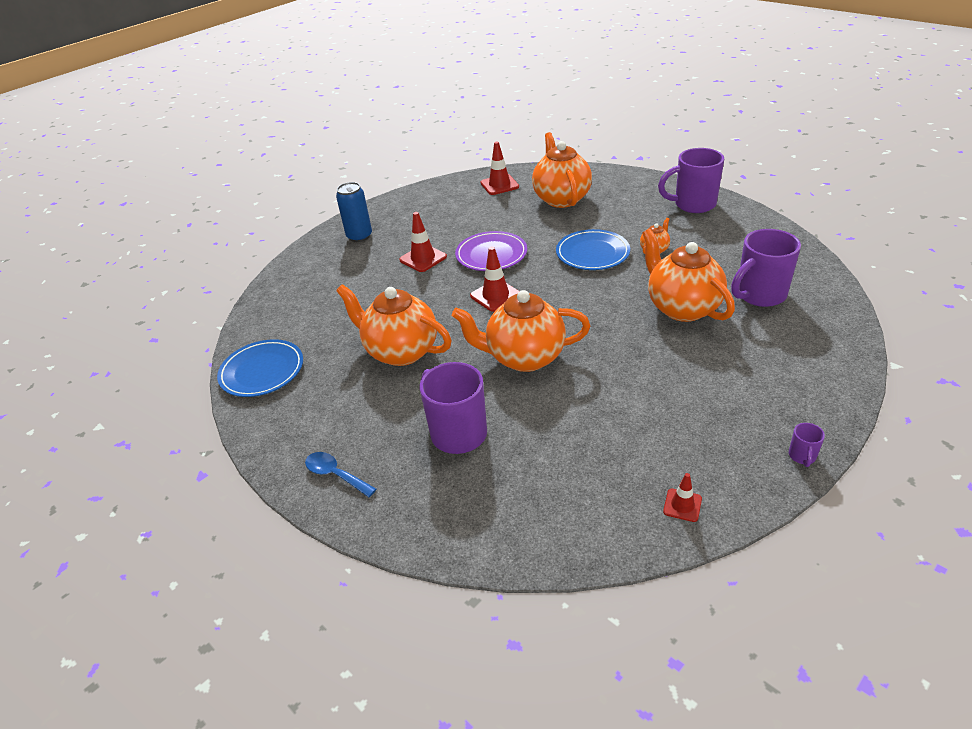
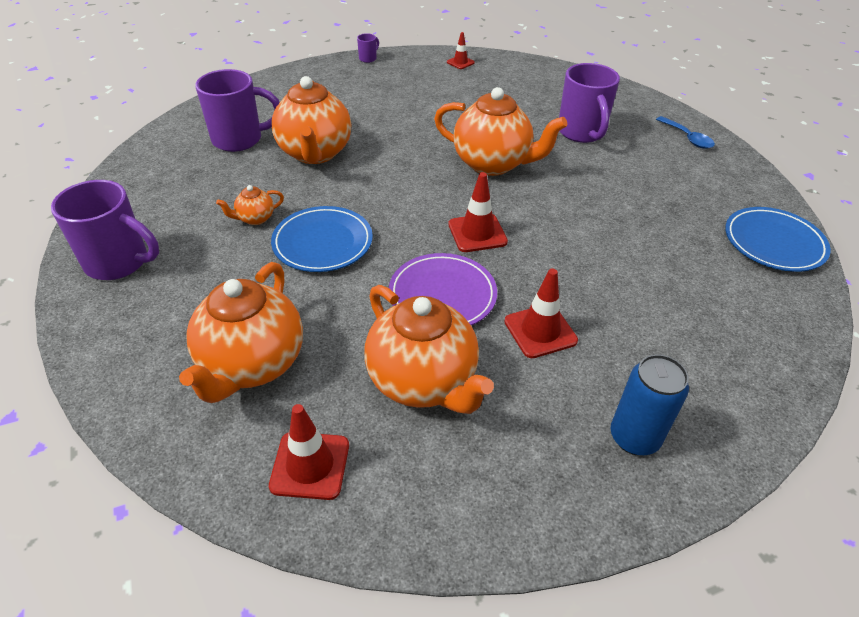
camera: 160 degrees left, 5 degrees up
(400, 351) = (611, 210): orange teapot -> orange teapot (423, 381)

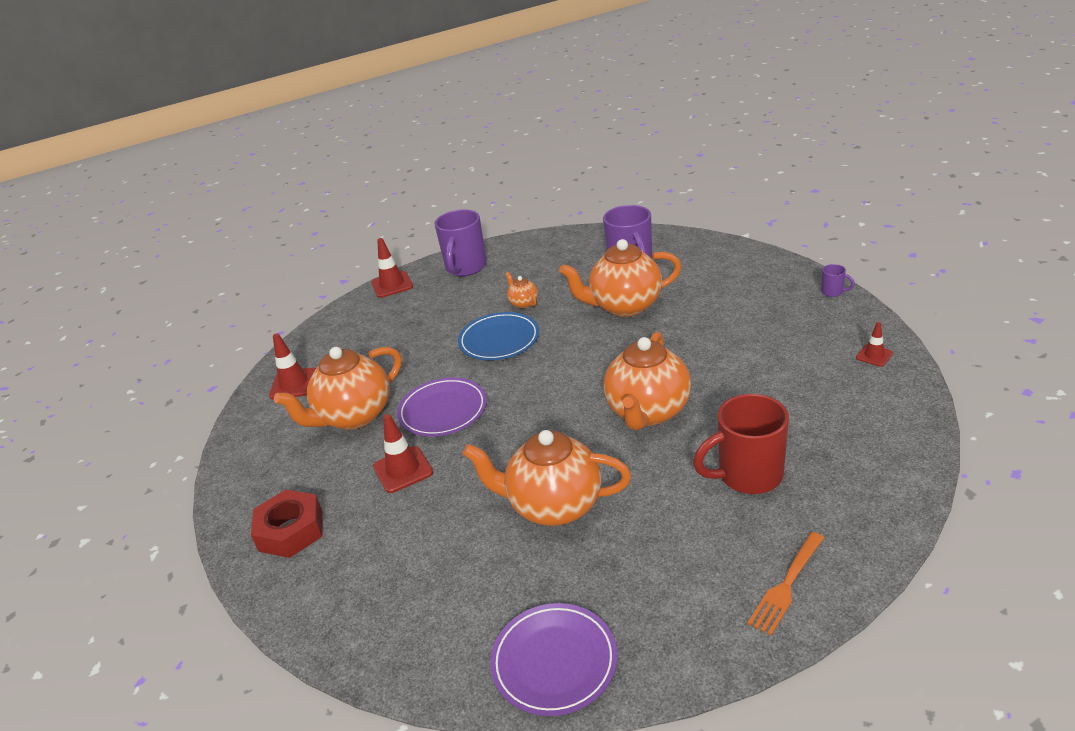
camera: 90 degrees right, 10 degrees down
(252, 364) = (373, 343): orange teapot -> orange teapot (554, 506)
(477, 233) = (527, 418): red traffic cone -> red traffic cone (392, 285)
(582, 133) = (747, 476): purple mug -> red mug
(634, 437) = (291, 530): blue can -> red nut
(687, 138) = (786, 584): blue spoon -> orange fork
(774, 243) = (554, 661): blue plate -> purple plate

